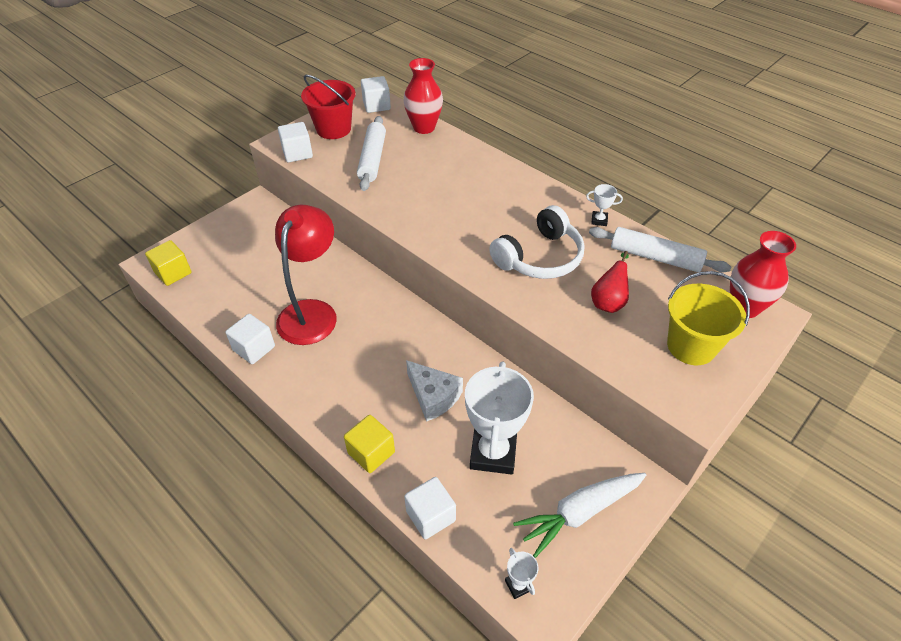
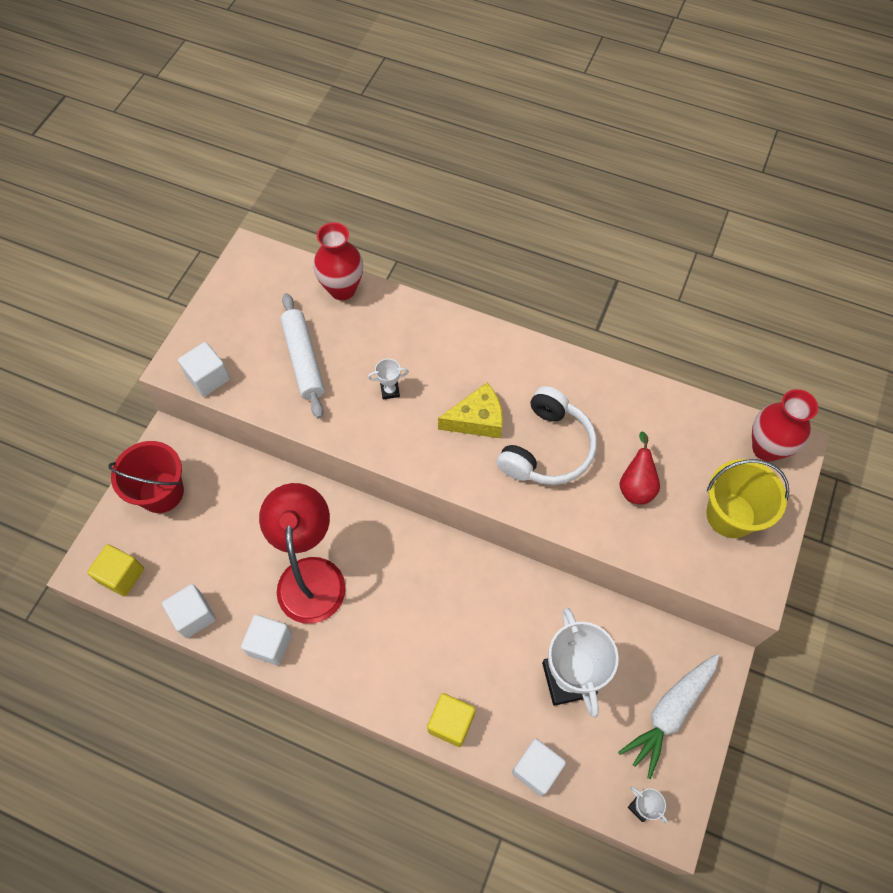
camera: 20 degrees left, 15 degrees up
(333, 129) = (233, 324): red bucket -> red bucket (161, 492)
(376, 105) = (268, 268): white cube -> white cube (193, 615)
(433, 396) = (485, 635): white cheese -> none
(489, 225) = (477, 420): none -> yellow cheese
(599, 220) = (590, 375): white trophy -> white trophy (390, 391)
(655, 257) = (663, 409): white rolling pin -> none

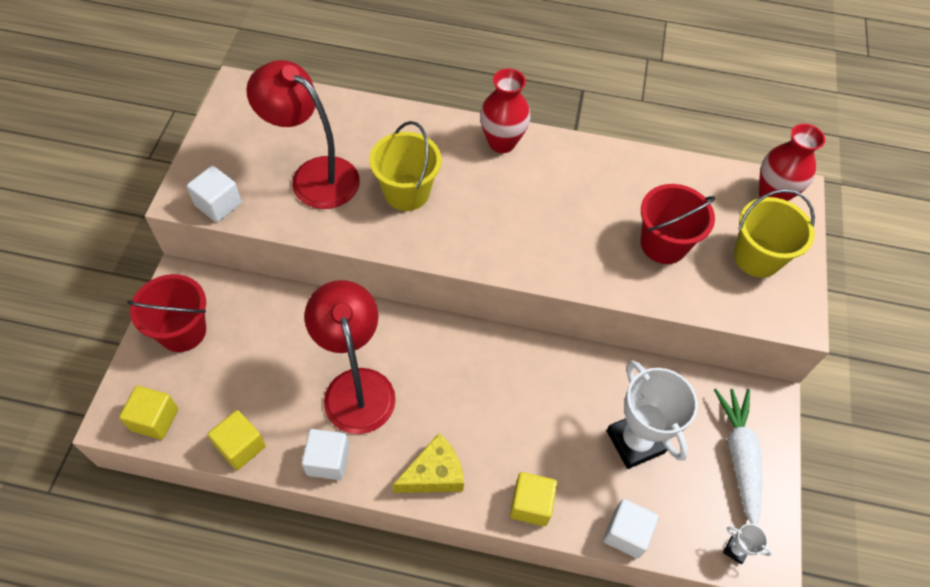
camera: 15 degrees left, 5 degrees down
(193, 615) = (241, 446): white cube -> yellow cube
(304, 360) = (314, 175): white rolling pin -> red lamp
(342, 289) = (338, 108): red vase -> red vase (502, 142)
(390, 391) = (406, 192): white trophy -> yellow bucket
(477, 420) = (498, 207): yellow cheese -> yellow cheese (434, 474)
(547, 448) = (572, 223): white headphones -> none
(636, 485) = (663, 244): red pear -> red bucket
(669, 713) = (739, 456): white carrot -> white carrot turned 150 degrees clockwise

